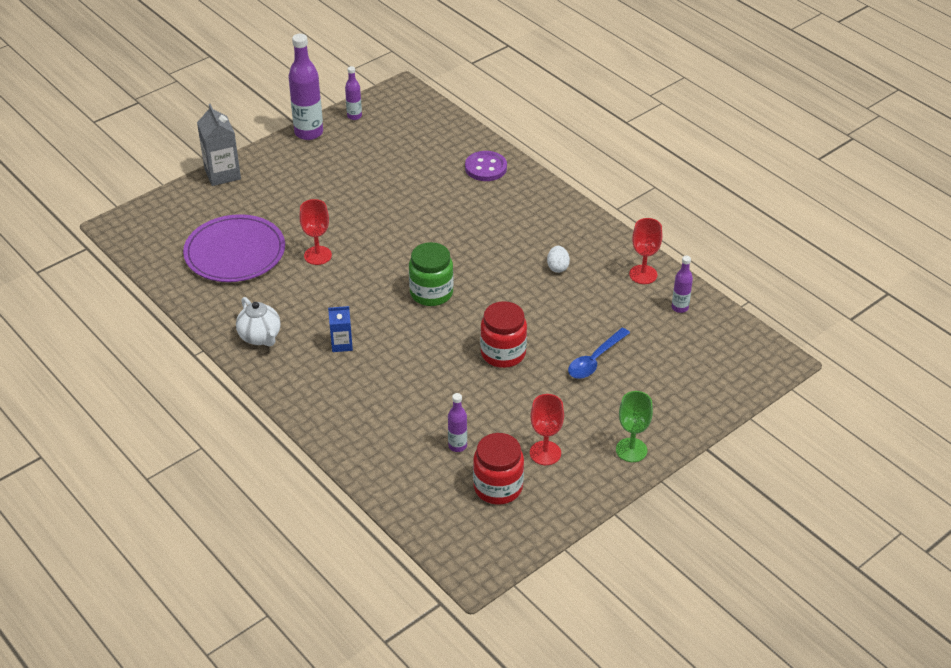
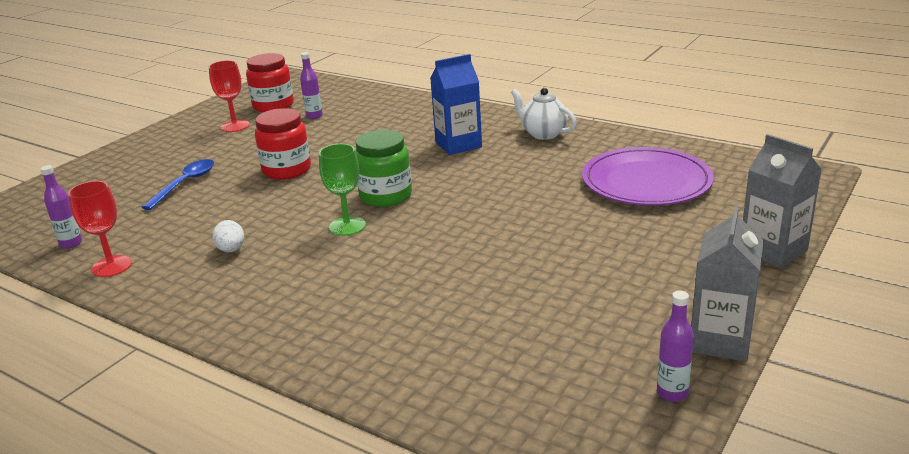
camera: 165 degrees right, 15 degrees down
(309, 133) = (720, 340): purple bottle -> grey carton
(318, 255) = (546, 199): red goblet -> none
(342, 344) = (458, 145): blue carton -> blue carton, size x1.67
(486, 168) = (371, 355): purple button -> none
(631, 450) = (154, 141): green goblet -> green goblet (347, 226)

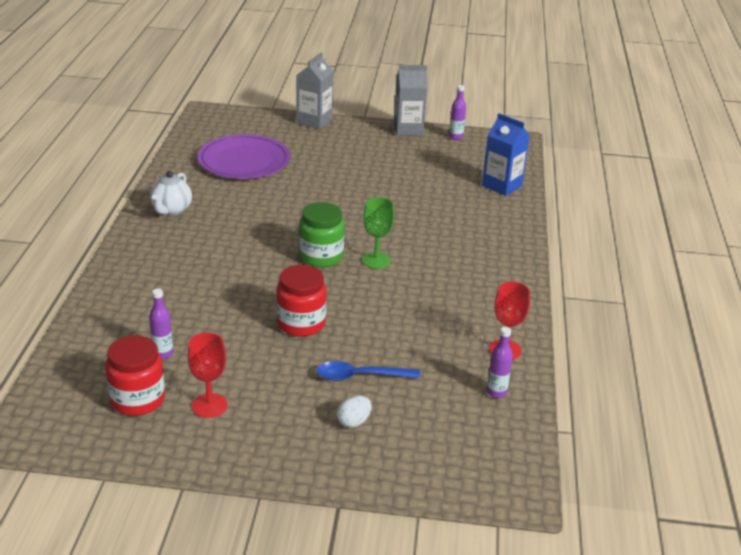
camera: 120 degrees left, 5 degrees up
(231, 250) = (442, 301): white egg -> white egg (353, 422)
(458, 145) = (209, 245): blue carton -> blue carton (501, 186)

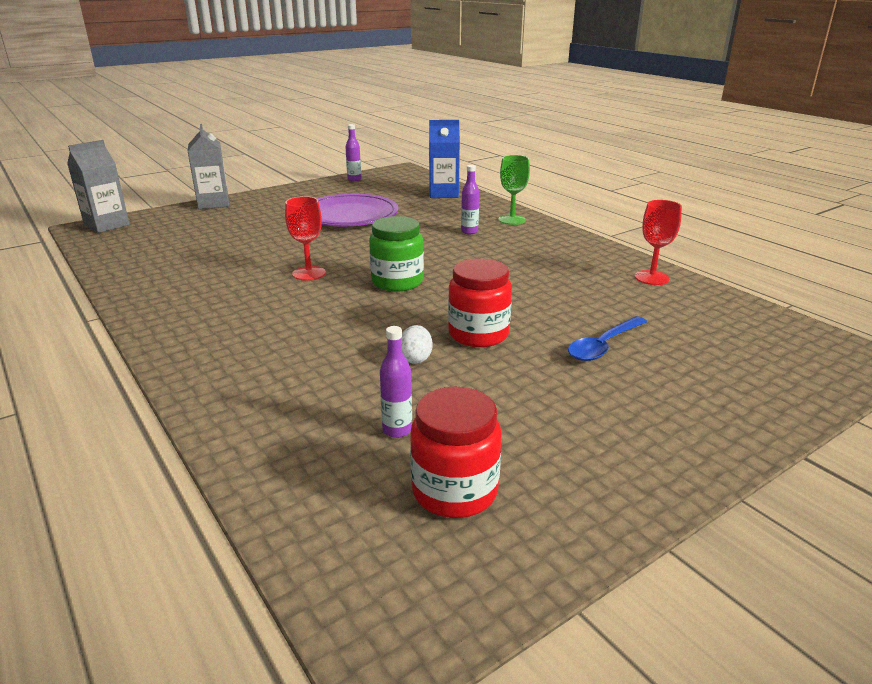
camera: 40 degrees left, 5 degrees down
(171, 210) = (176, 308): white teapot -> none
(209, 405) = (536, 447): red goblet -> red goblet (309, 273)
(244, 161) = (191, 247): purple plate -> purple plate (349, 215)
(353, 422) = (671, 381): white egg -> white egg (415, 358)
(376, 260) = (447, 266): green goblet -> green goblet (512, 220)
(408, 129) = (308, 186): grey carton -> grey carton (107, 225)
(496, 392) = (706, 305): purple bottle -> purple bottle (469, 231)

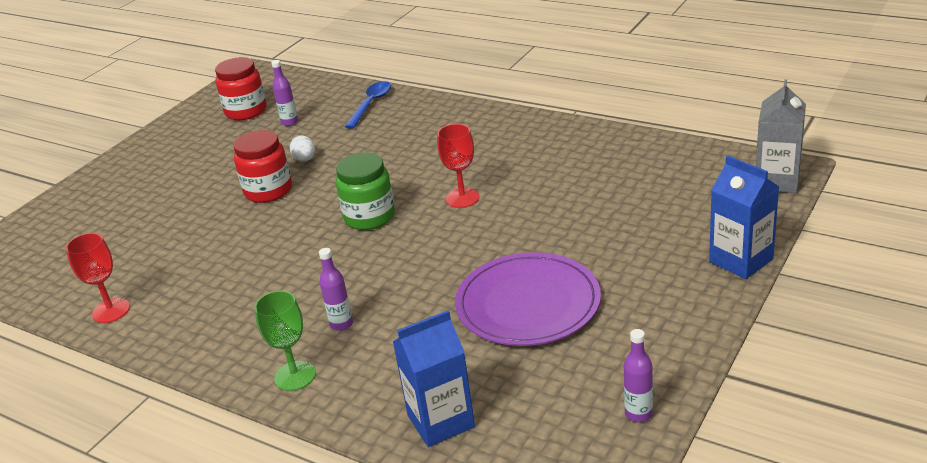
camera: 160 degrees right, 5 degrees up
(213, 203) = (741, 260): grey carton -> blue carton
(603, 346) = (168, 212): blue spoon -> blue spoon (371, 104)

